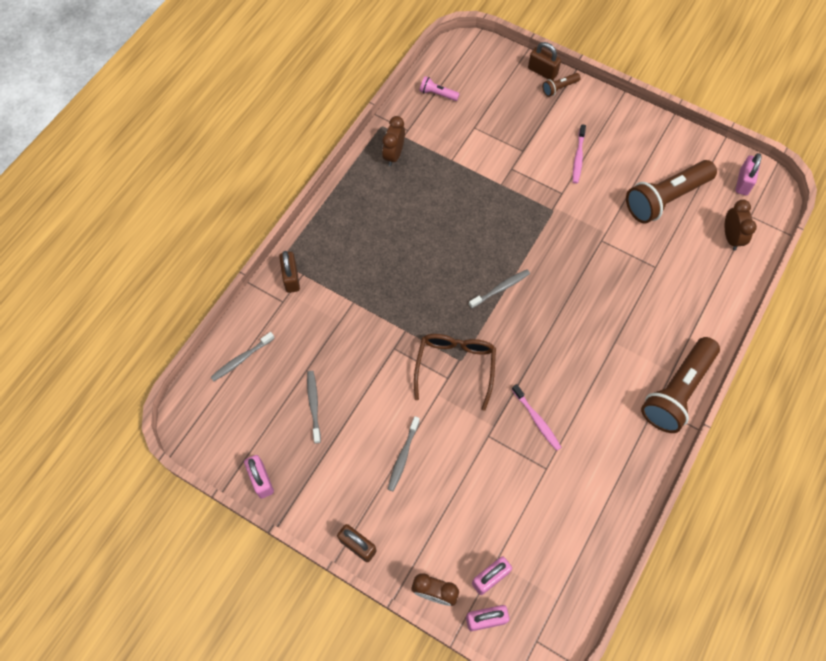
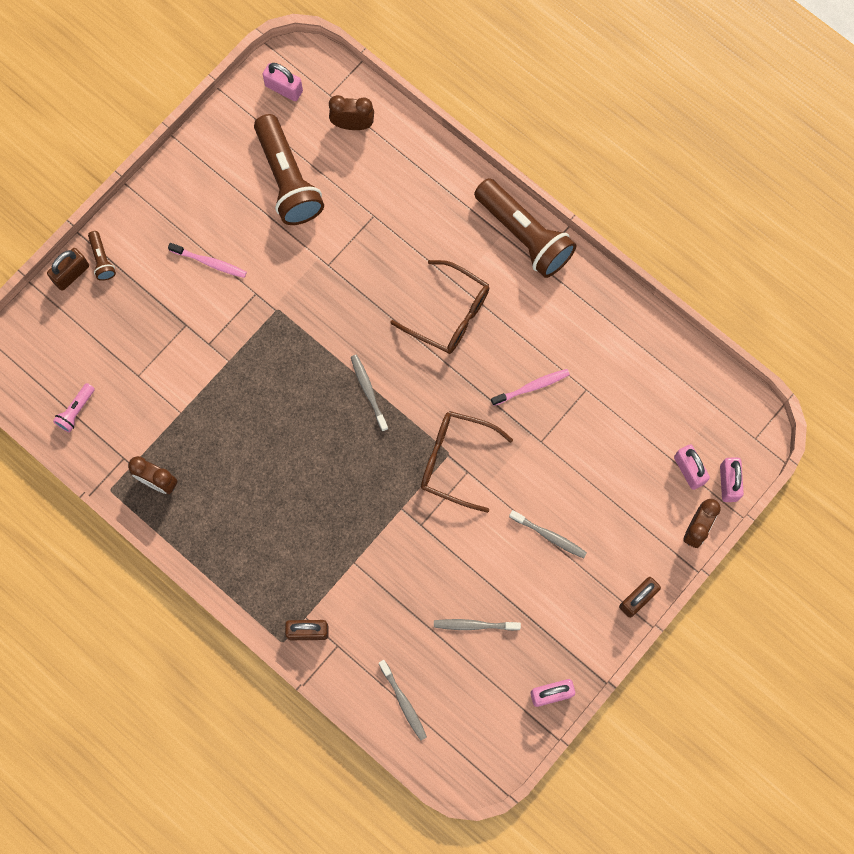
camera: 80 degrees left, 10 degrees up
(585, 341) = (449, 314): none -> brown glasses

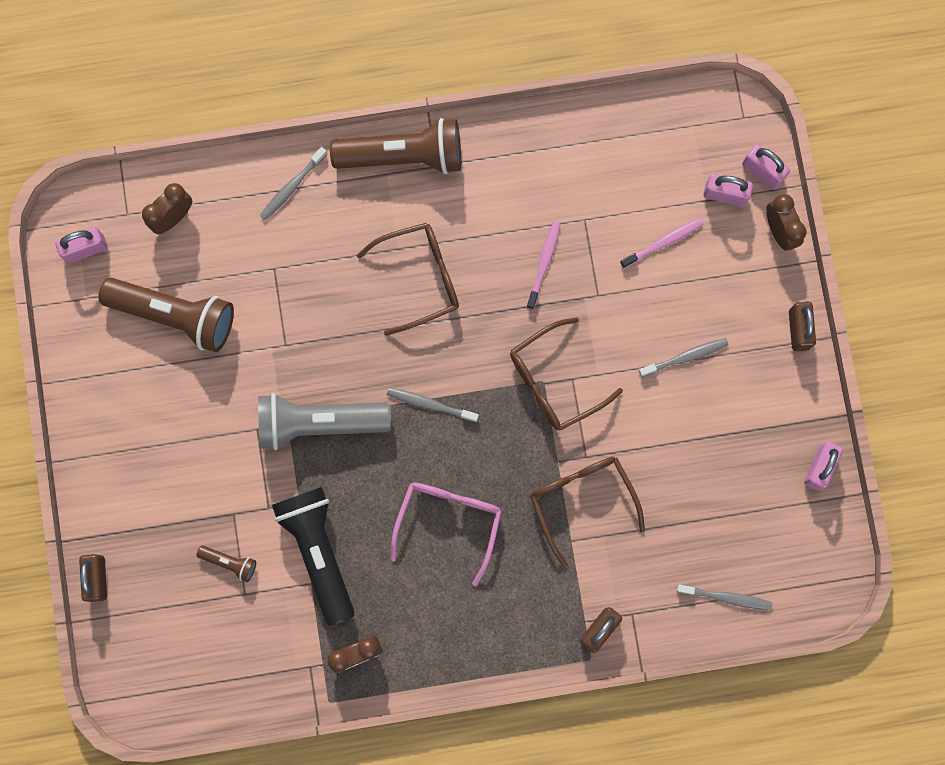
camera: 50 degrees left, 5 degrees up
(76, 411) = (230, 675): pink flashlight -> none
(102, 260) = (107, 540): brown flashlight -> brown flashlight (230, 562)
(206, 400) = (318, 551): none -> black flashlight
(210, 262) = (193, 446): pink toothbrush -> pink toothbrush (663, 242)
(293, 329) = (319, 423): none -> grey flashlight
(298, 469) = (449, 521): none -> pink glasses
(388, 546) = (581, 500): none -> brown glasses
(474, 625) = (709, 483): grey toothbrush -> grey toothbrush (292, 186)

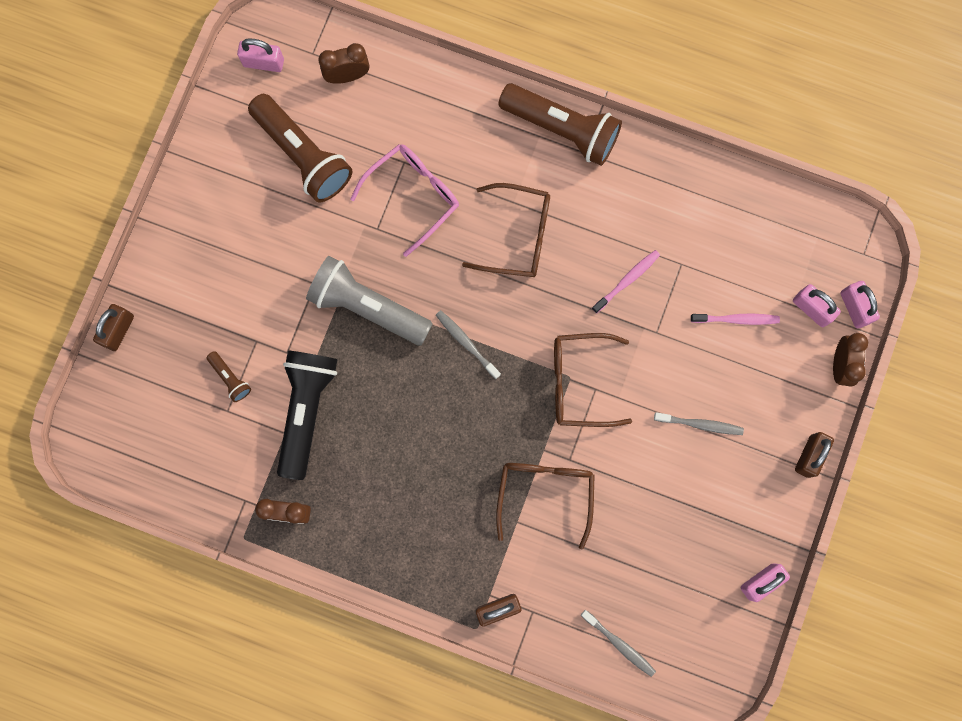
camera: 30 degrees right, 0 degrees up
(292, 186) = (457, 104): grey toothbrush -> none
(449, 521) = (426, 448): pink glasses -> pink glasses (413, 195)

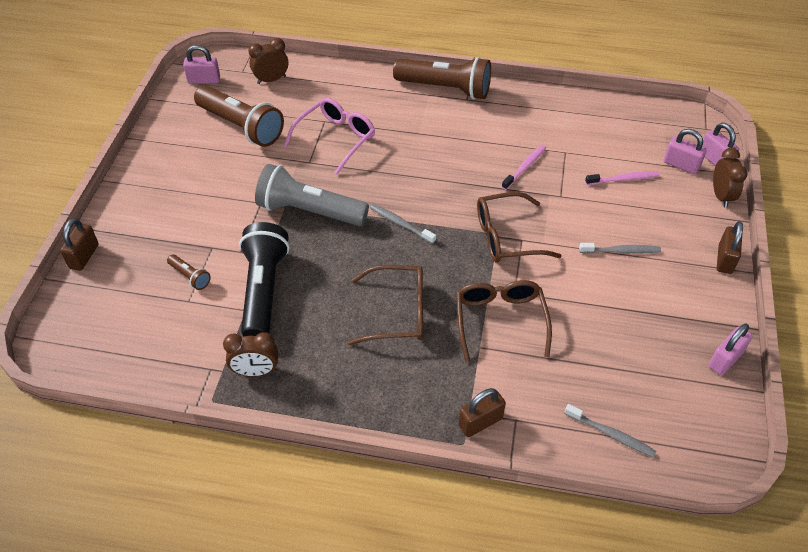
camera: 10 degrees left, 30 degrees down
(518, 236) = (427, 152): brown glasses -> brown glasses (398, 312)

